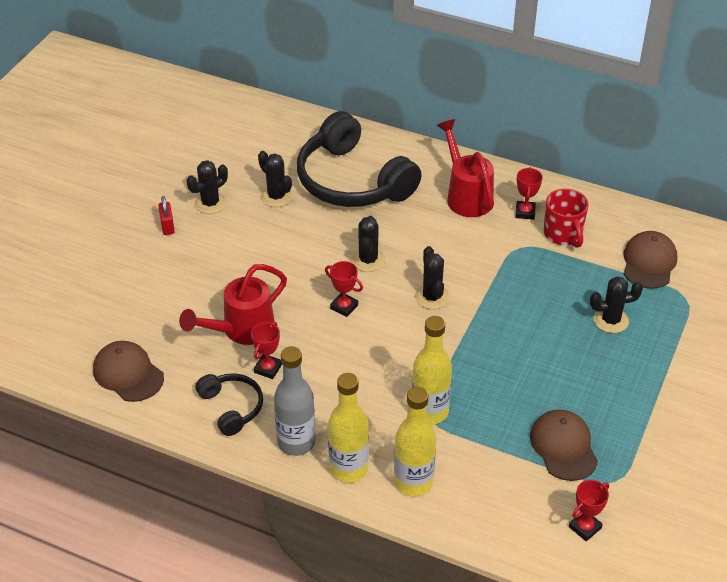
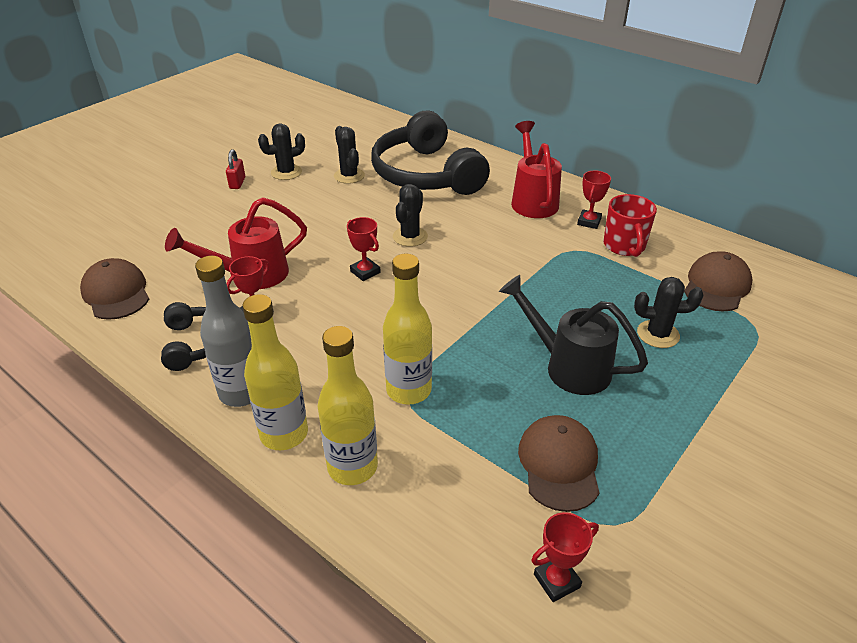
camera: 15 degrees right, 5 degrees down
(432, 297) = (461, 278): black cactus -> none
(547, 364) = (567, 366): none -> black watering can

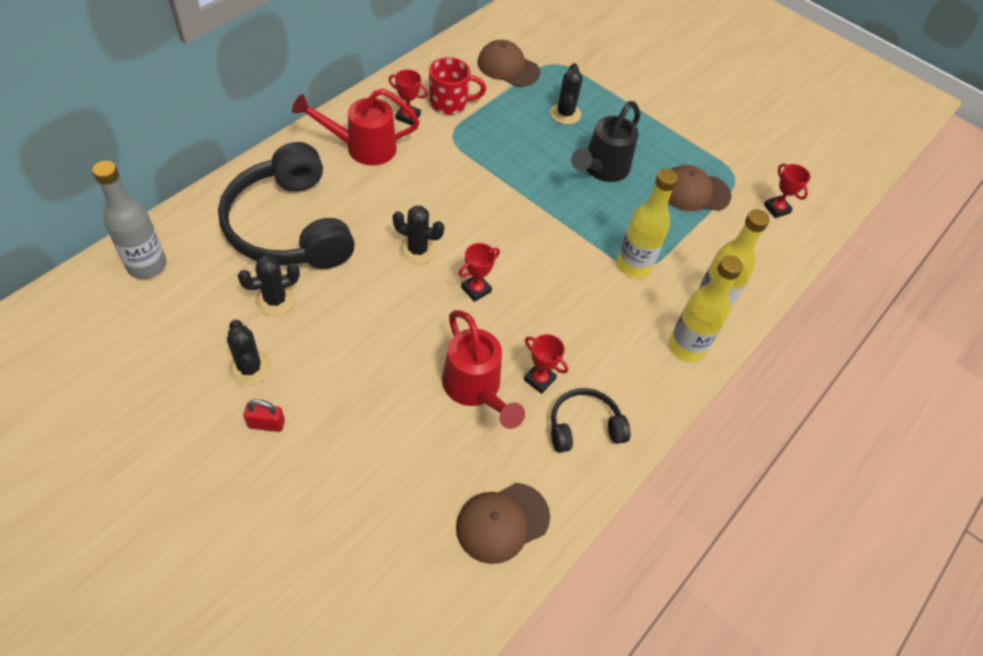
camera: 95 degrees left, 15 degrees up
(241, 392) = (645, 381): grey bottle -> grey bottle (147, 265)
(426, 174) = (289, 227): black headphones -> black headphones turned 90 degrees clockwise

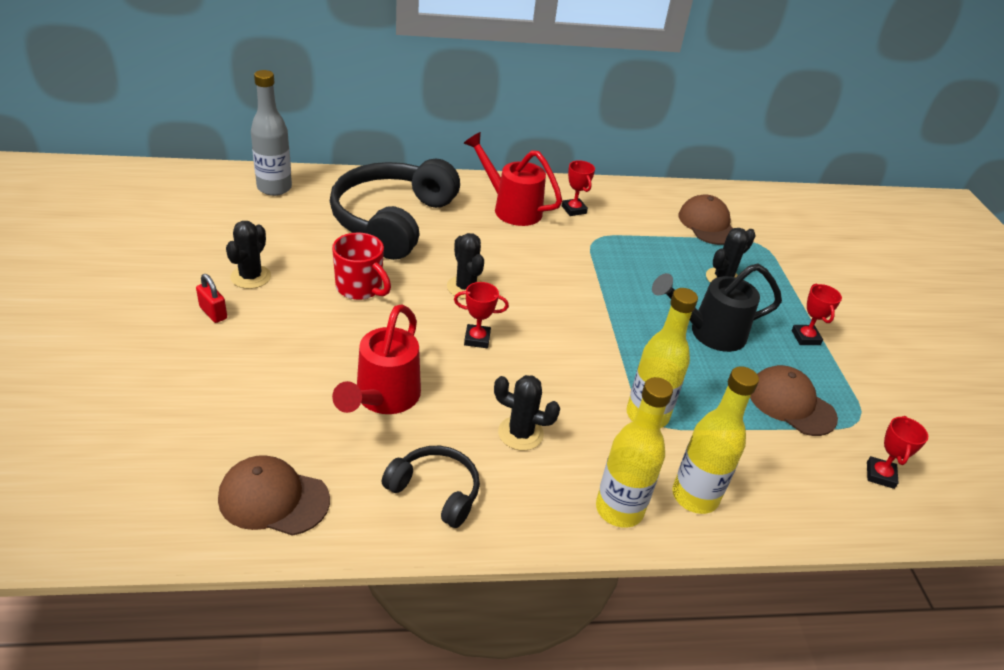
camera: 45 degrees right, 15 degrees down
(275, 300) = (322, 252): black cactus -> black cactus (520, 433)
(450, 103) = (621, 220): red mug -> red mug (360, 288)
(539, 379) = (444, 430): red trophy -> red trophy (805, 338)

